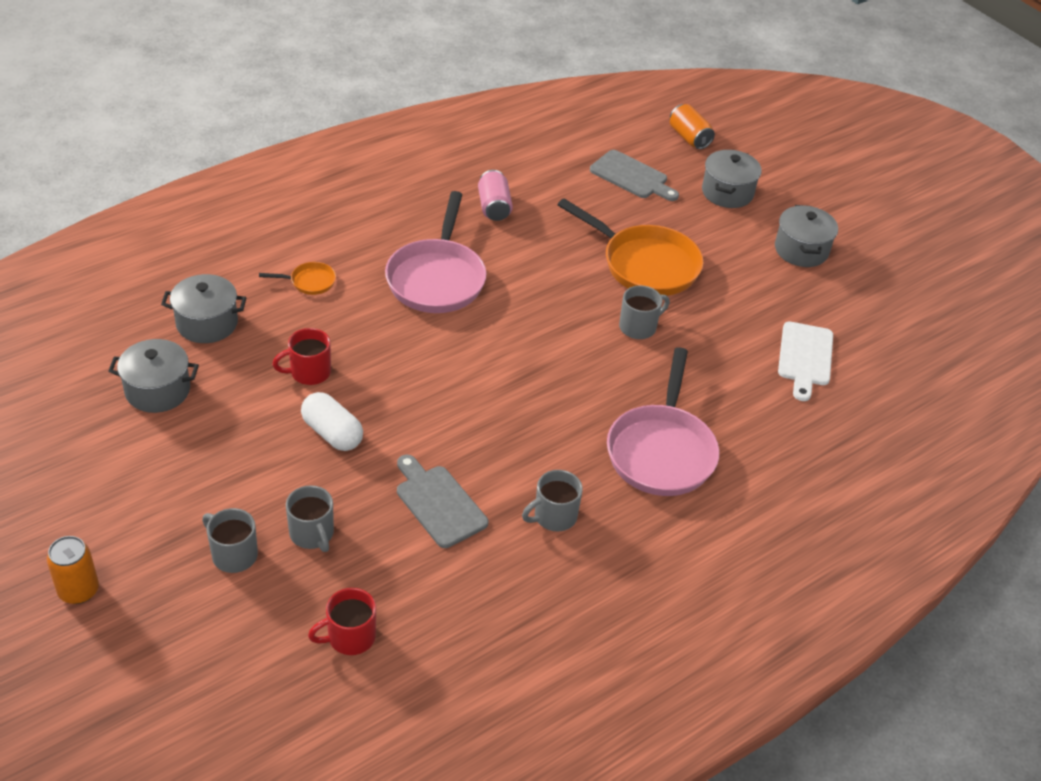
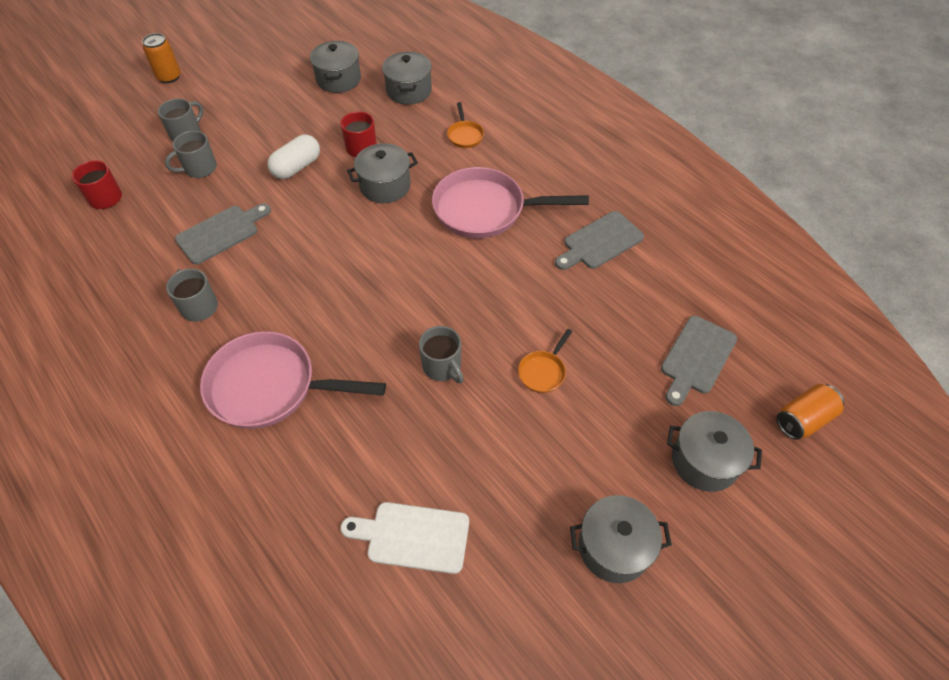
camera: 90 degrees right, 10 degrees up
(383, 354) = (385, 186): none -> grey pot
(494, 207) = (600, 242): pink can -> grey cutting board
(644, 264) = (543, 371): orange pan -> orange pan, size x0.44

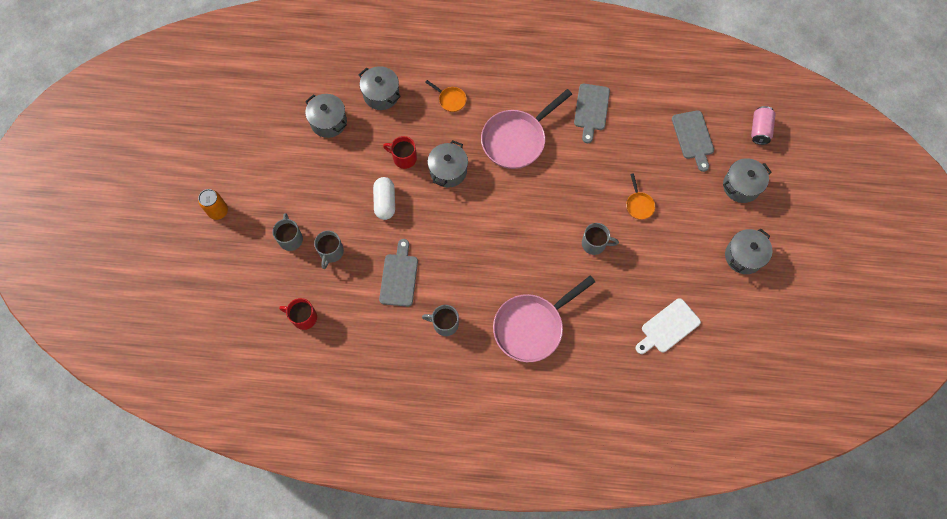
camera: 45 degrees left, 15 degrees up
(803, 419) = (759, 130): orange can -> pink can

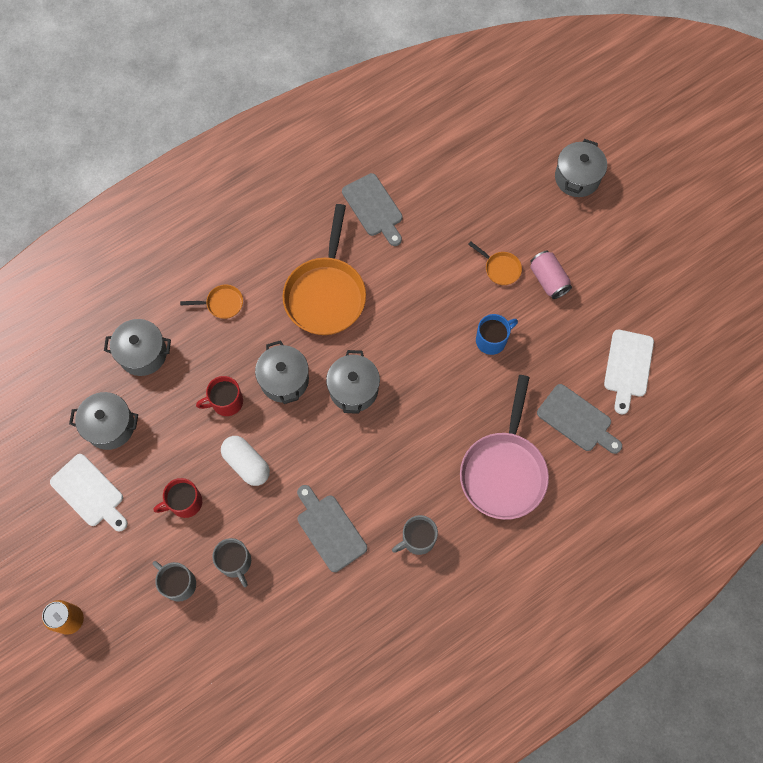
camera: 40 degrees left, 0 degrees up
(286, 150) = (89, 493): none -> white cutting board
(303, 317) = (266, 655): red mug -> red mug (185, 502)
(517, 139) = (326, 294): pink pan -> orange pan
(594, 244) = (492, 340): grey mug -> blue mug
(693, 137) = (494, 163): grey cutting board -> grey cutting board (577, 420)
(743, 256) = (636, 244): grey pot -> grey pot (353, 389)
(759, 130) = (547, 110): pink can -> pink can (548, 280)

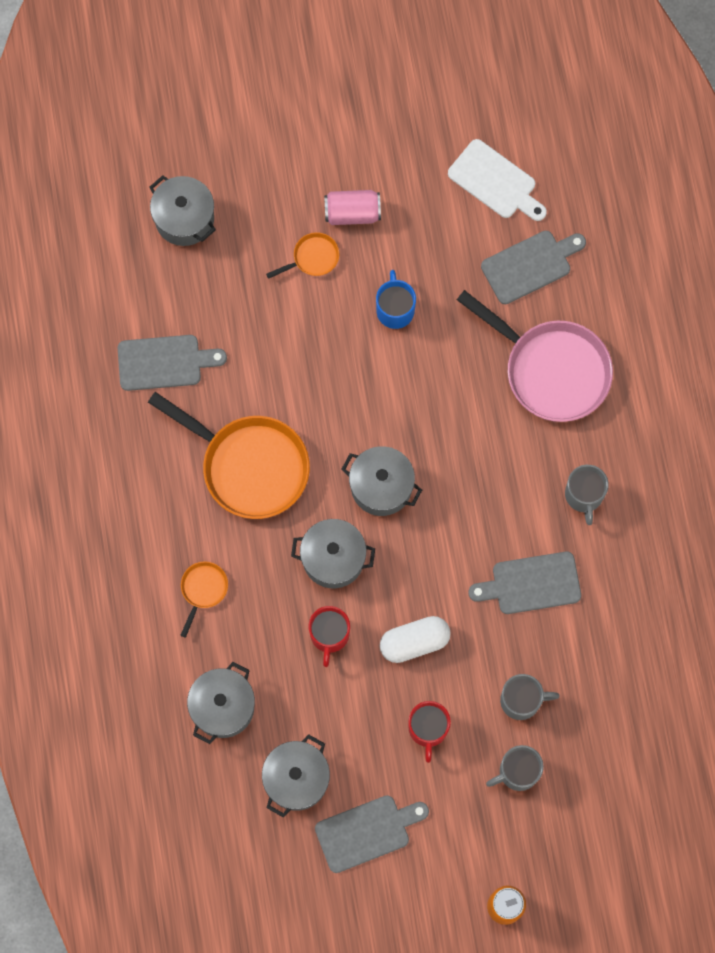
camera: 65 degrees left, 5 degrees up
(89, 493) = (367, 832): white cutting board -> grey cutting board
(577, 178) = (240, 117): grey pot -> grey pot (184, 219)

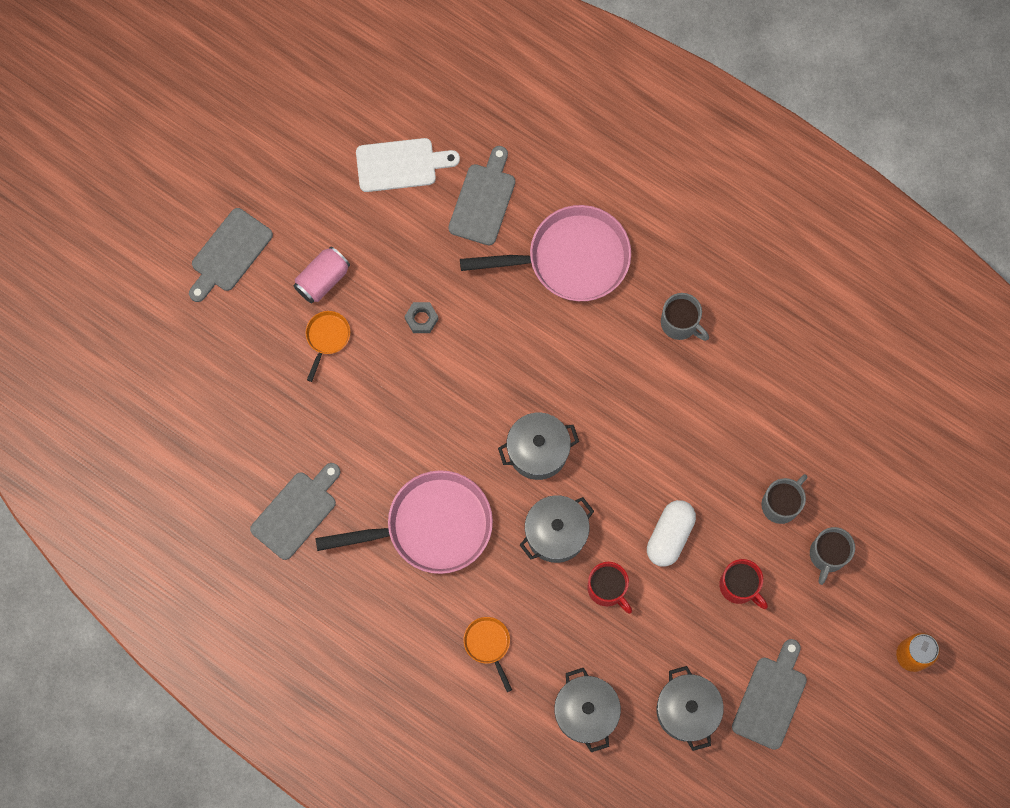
camera: 45 degrees left, 0 degrees up
(184, 219) = (206, 396): grey pot -> none
(249, 466) = (431, 526): orange pan -> pink pan
(395, 309) = (421, 319): blue mug -> grey nut
(531, 583) = (706, 418): grey cutting board -> grey cutting board (229, 253)

